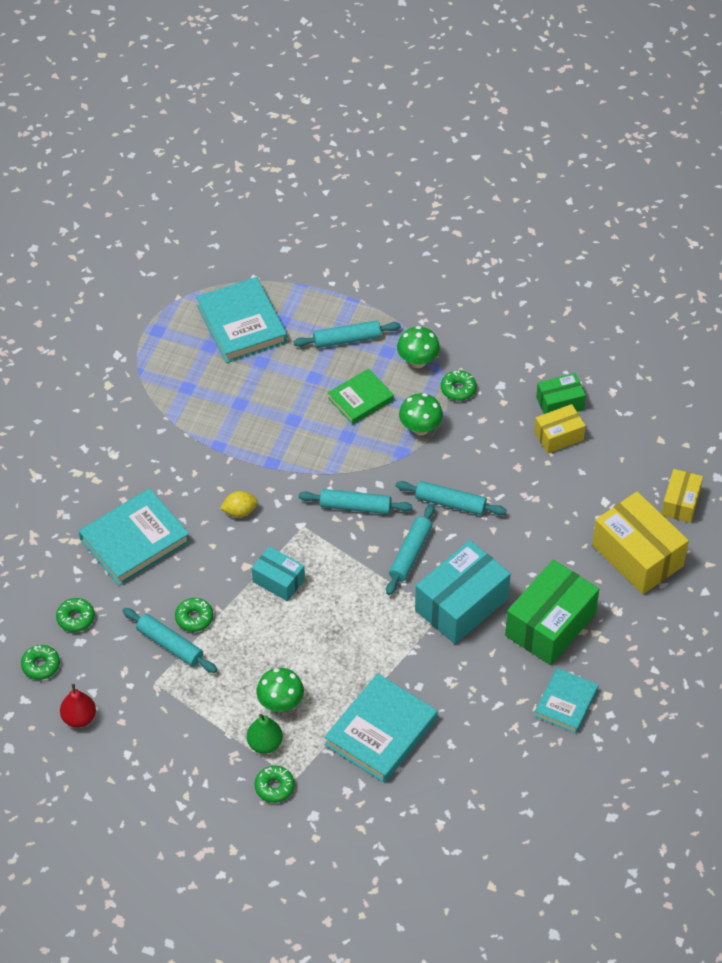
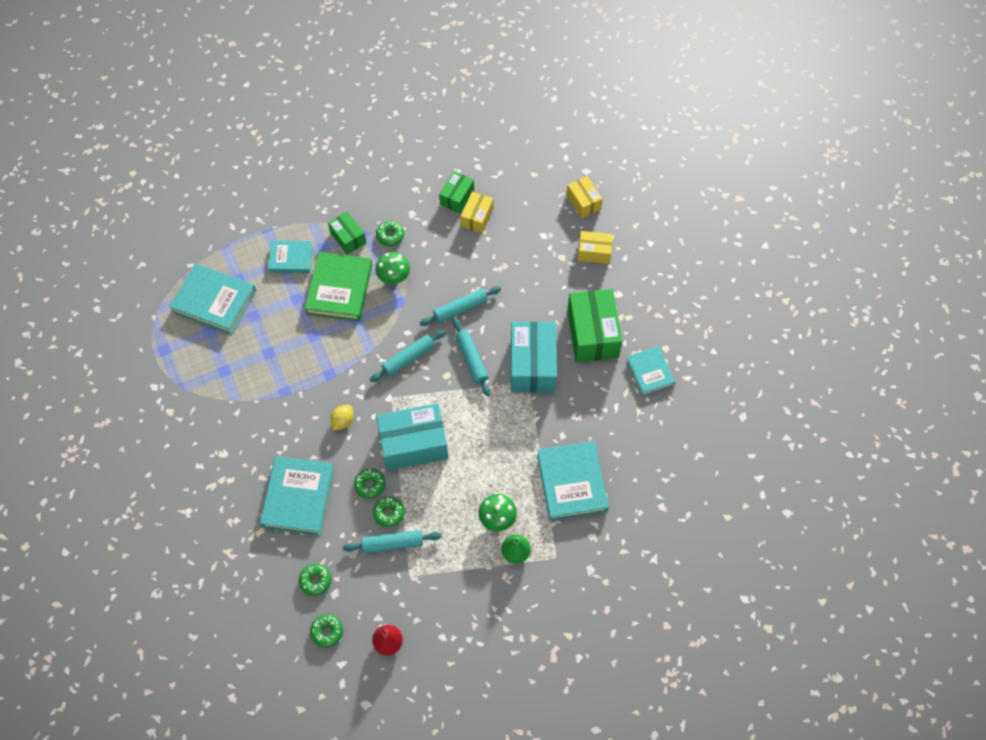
camera: 45 degrees left, 10 degrees up
(274, 787) = (550, 573): green donut -> green donut (370, 485)
(278, 580) = (413, 444): turquoise box -> turquoise box, size x1.80
(347, 339) = (291, 258): turquoise rolling pin -> turquoise book
(360, 399) = (339, 289): green book -> green book, size x1.60
(418, 361) = (348, 238): green mushroom -> green box
(637, 555) = (594, 252): yellow box -> yellow box, size x0.56

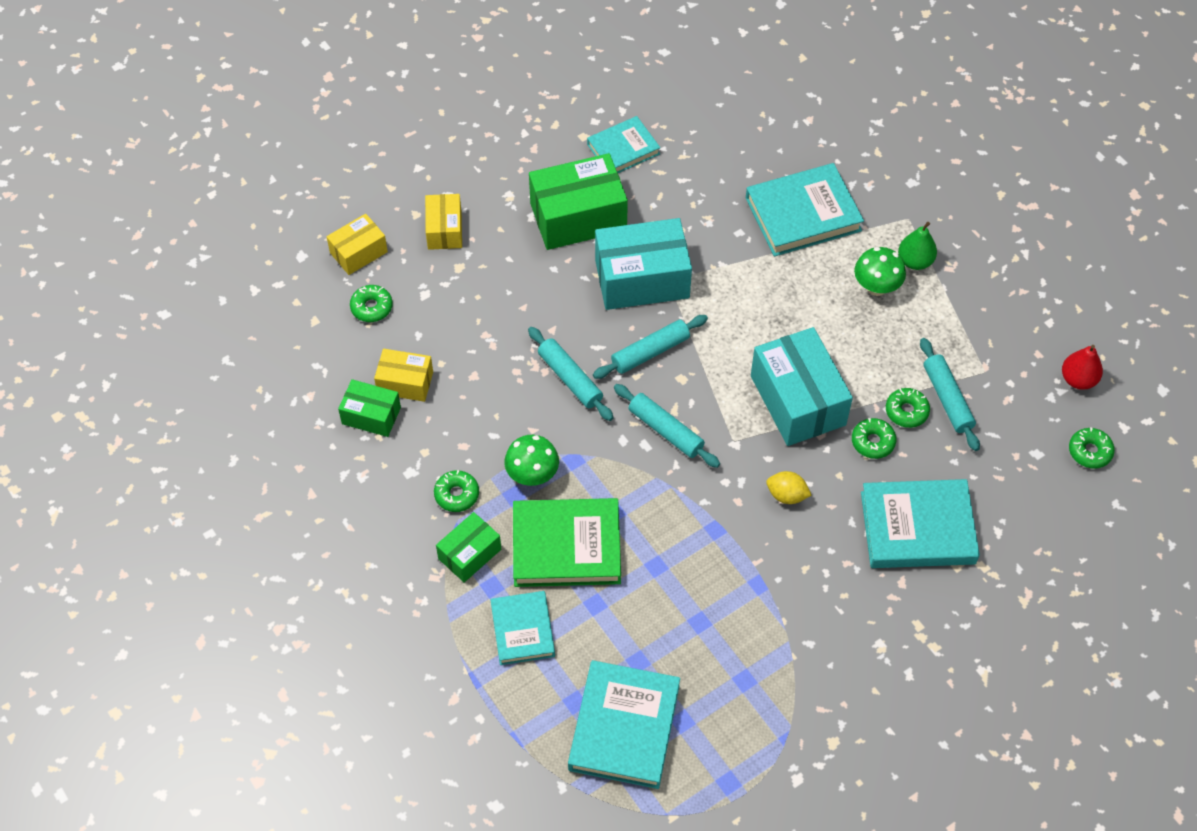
camera: 100 degrees left, 5 degrees down
(315, 581) = (1027, 480): green donut -> green donut (371, 307)

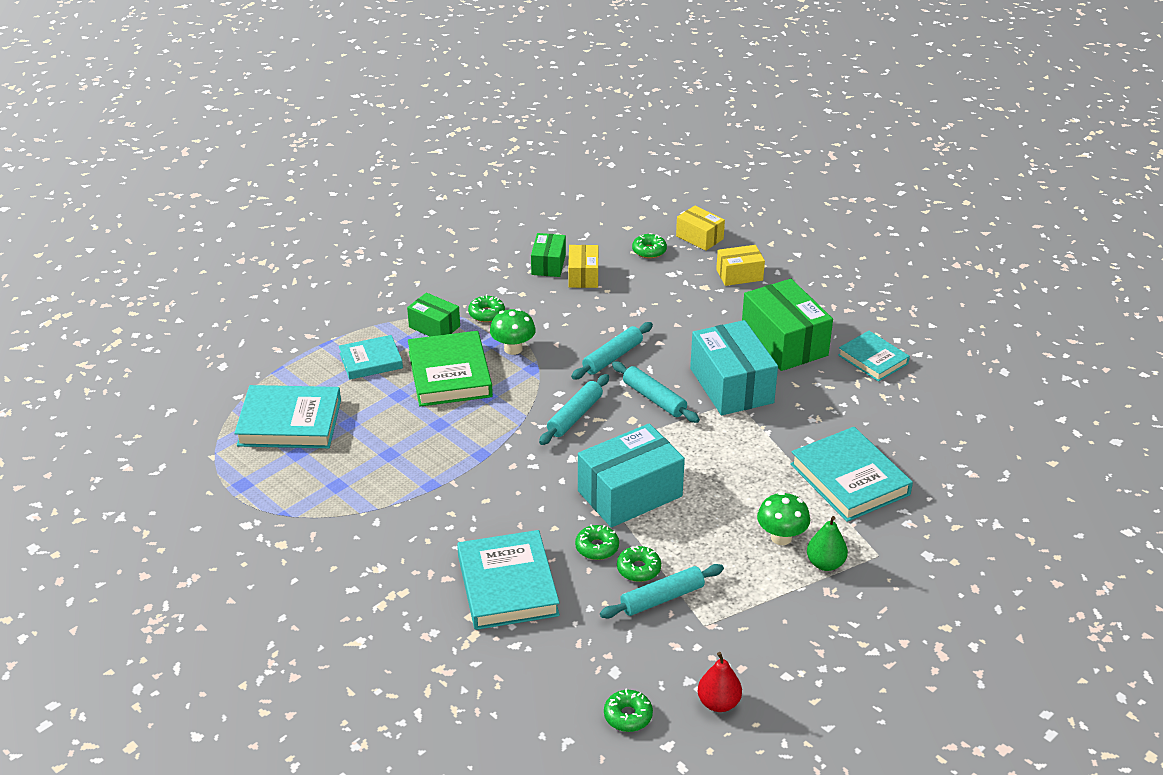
camera: 80 degrees right, 20 degrees down
(786, 495) = (525, 495): yellow lemon -> none

